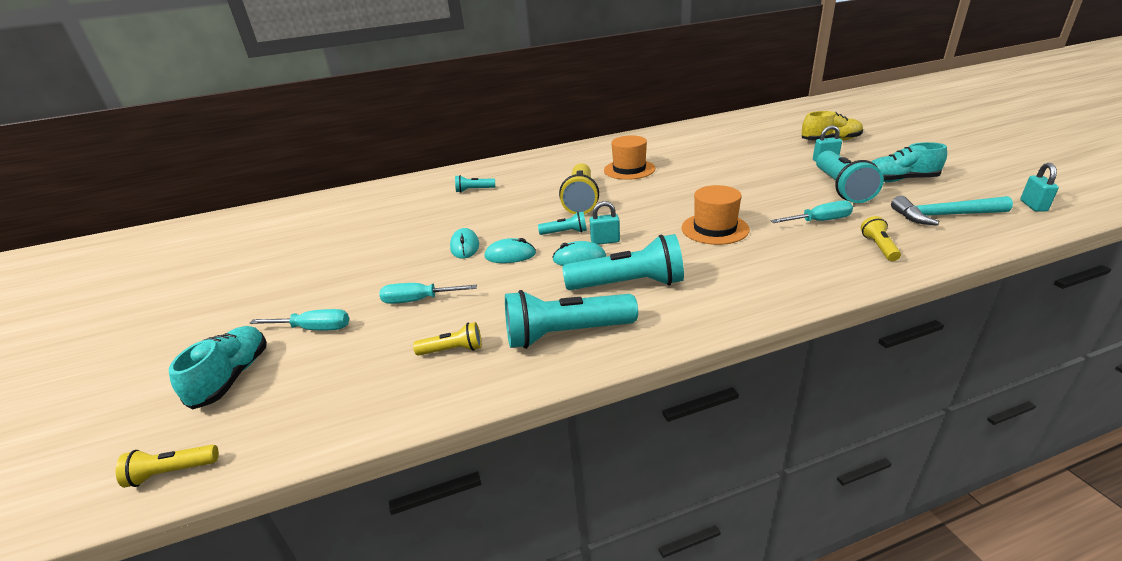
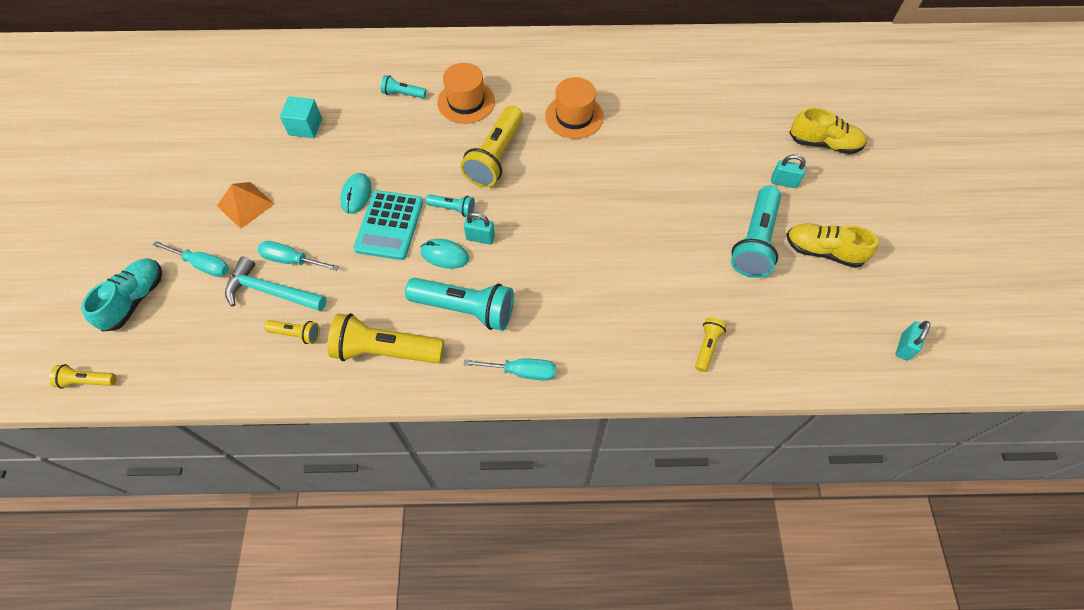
camera: 15 degrees right, 30 degrees up
(349, 278) = (245, 205): none -> orange pyramid
(392, 223) = (305, 127): none -> turquoise cube
(510, 255) = (389, 225): turquoise mouse -> turquoise calculator
(566, 334) = (385, 350): turquoise flashlight -> yellow flashlight
(714, 229) = (587, 259): orange hat -> orange hat (466, 102)
(819, 221) = (689, 287): turquoise screwdriver -> turquoise screwdriver (522, 371)
(899, 180) = (823, 251): turquoise shoe -> yellow shoe
(943, 216) = (807, 326): turquoise hammer -> turquoise hammer (271, 291)

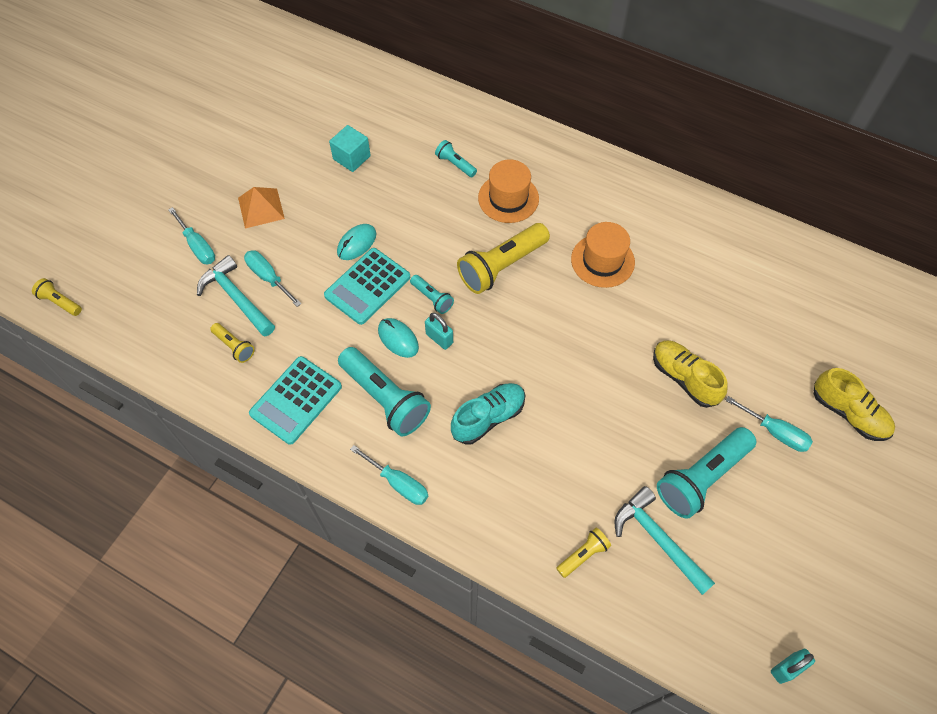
camera: 30 degrees right, 0 degrees up
(135, 300) = (130, 250): turquoise shoe -> turquoise shoe (488, 418)
(385, 350) = (296, 400): yellow flashlight -> turquoise calculator
(754, 304) = (658, 539): none -> turquoise hammer
(783, 182) = (775, 432): turquoise padlock -> turquoise screwdriver
(823, 251) = (767, 525): yellow shoe -> yellow shoe (684, 378)

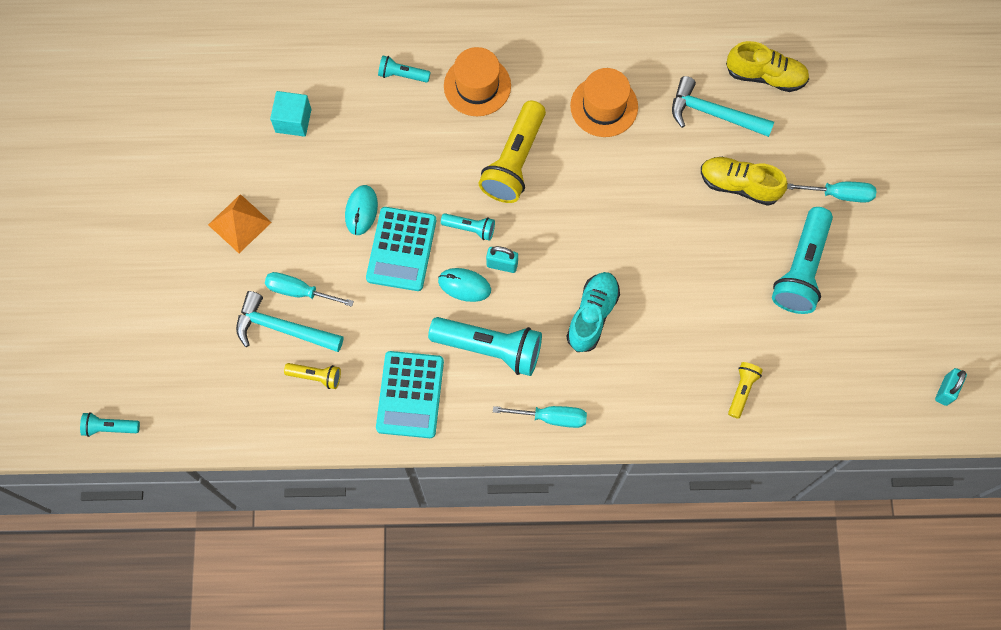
camera: 30 degrees left, 10 degrees up
(60, 302) = (110, 427): yellow flashlight -> turquoise flashlight
(197, 246) = (205, 297): turquoise screwdriver -> none
(658, 539) = (794, 343): turquoise hammer -> turquoise hammer (713, 113)
(848, 413) = (890, 143): yellow shoe -> yellow shoe (765, 76)

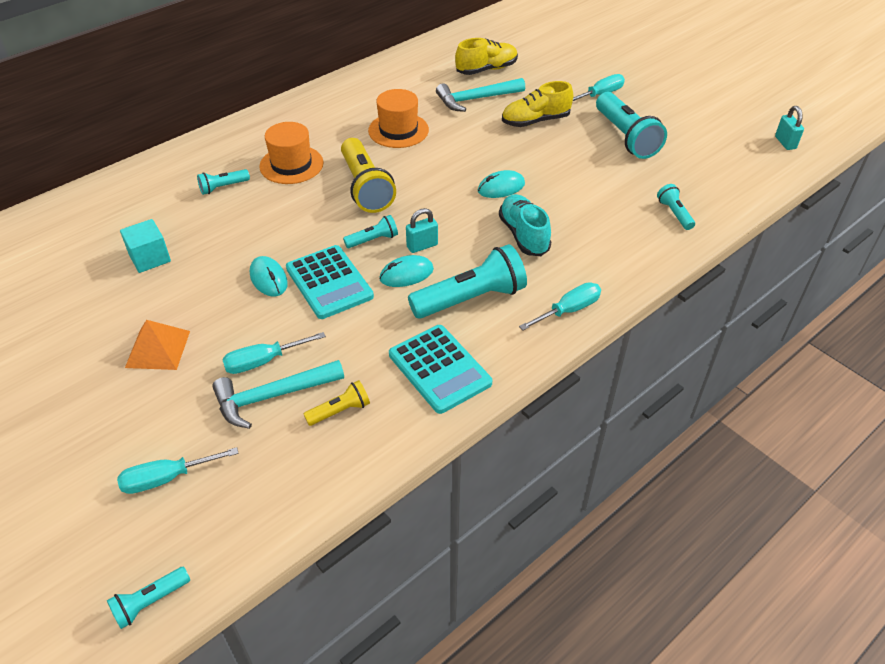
camera: 40 degrees left, 25 degrees down
(174, 344) = (167, 478): none -> turquoise screwdriver
(626, 247) = (501, 187): none -> turquoise mouse
(742, 390) = (674, 214): yellow flashlight -> turquoise flashlight

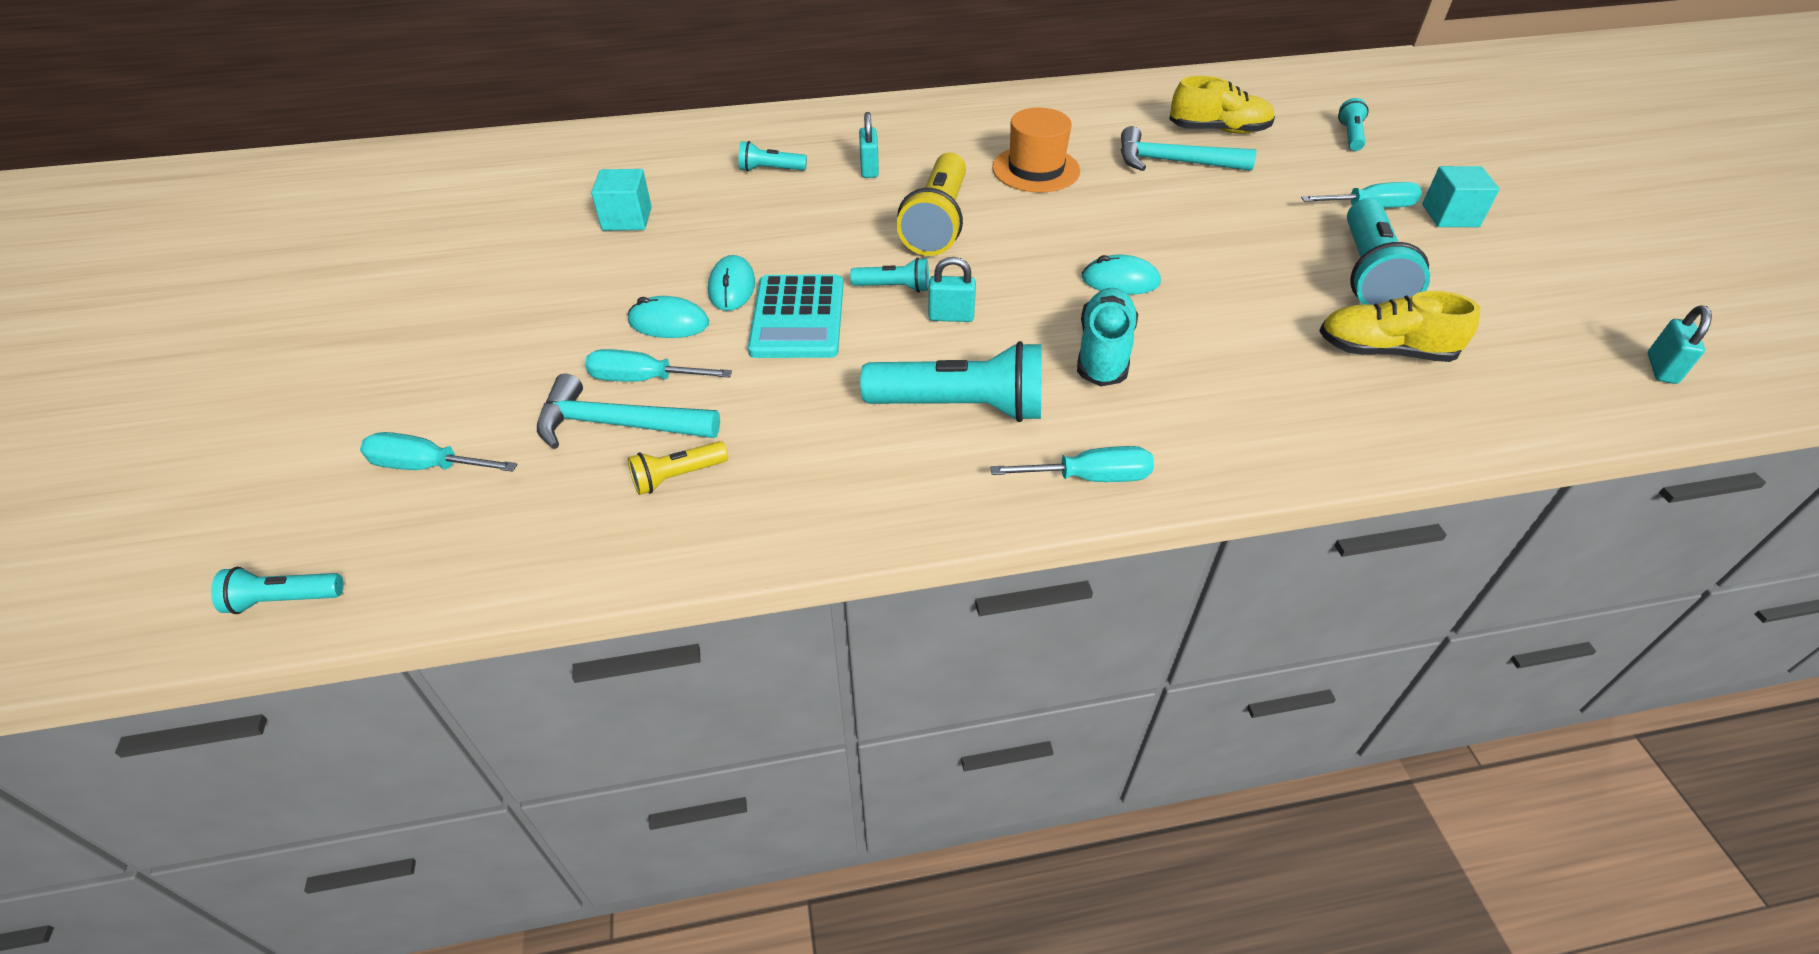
camera: 30 degrees right, 0 degrees up
(158, 349) = (547, 319): orange pyramid -> none
(291, 165) = (869, 169): orange hat -> turquoise padlock
(340, 411) = (677, 477): yellow flashlight -> yellow flashlight turned 150 degrees clockwise
(406, 274) = (901, 343): turquoise mouse -> turquoise mouse (669, 323)
(439, 369) = (844, 479): turquoise calculator -> none
(535, 121) = (1240, 213): yellow shoe -> yellow shoe (1384, 351)
(642, 87) = (1450, 216): none -> turquoise cube
(674, 214) = (1370, 406): turquoise flashlight -> turquoise flashlight (1350, 136)

